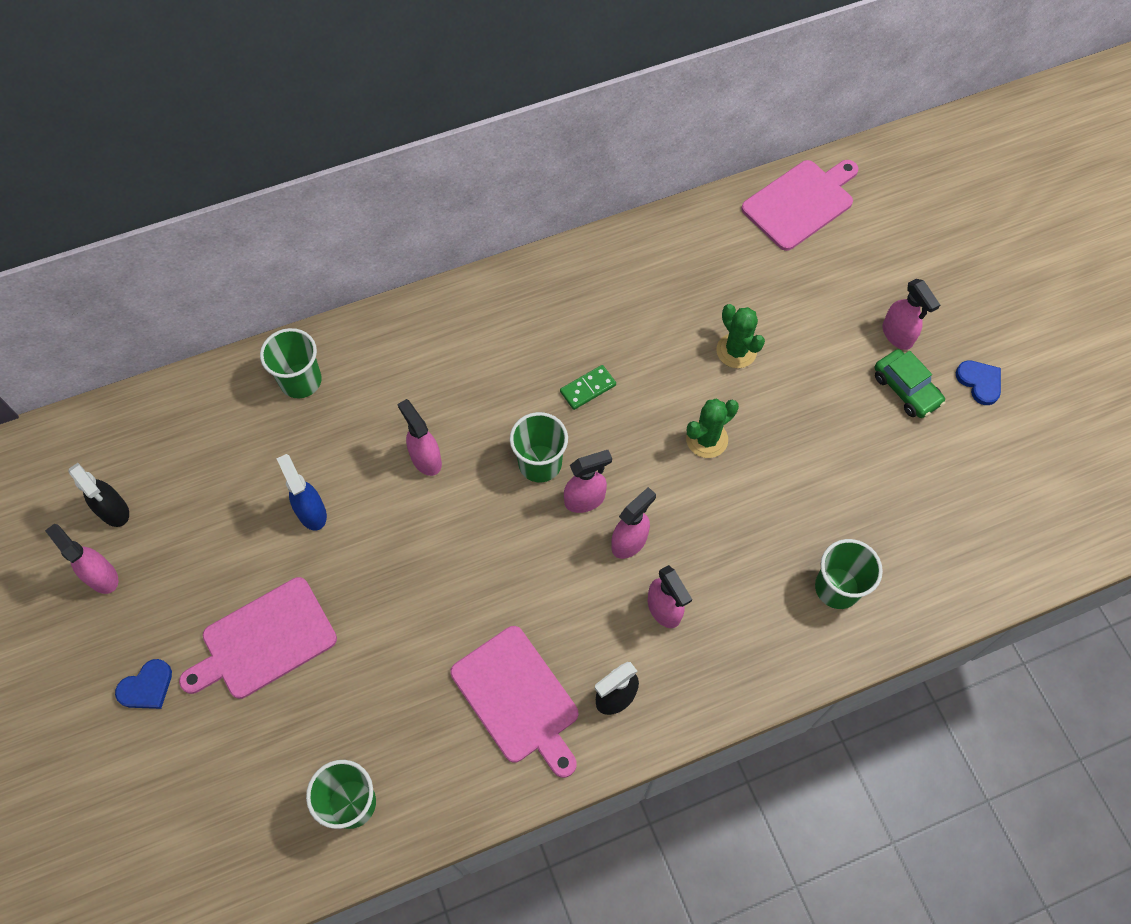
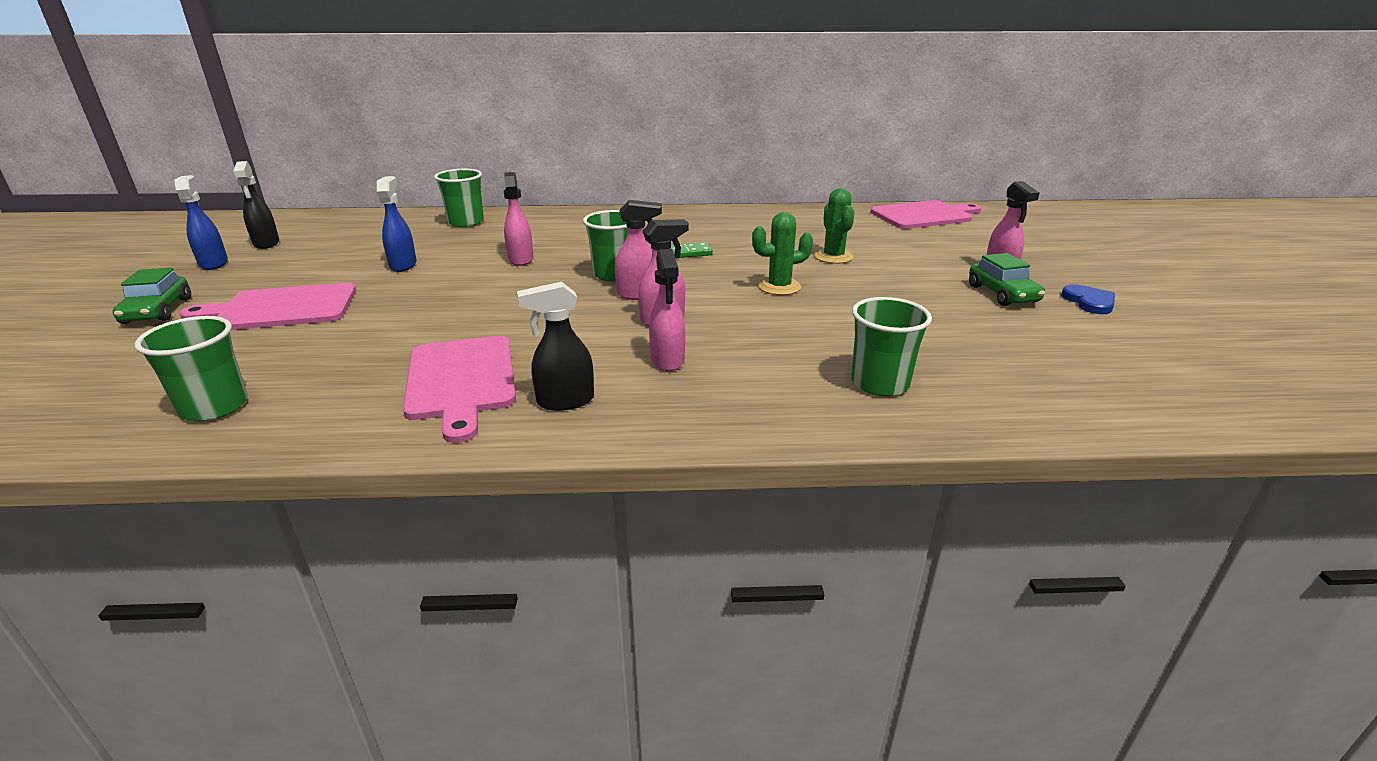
camera: 20 degrees right, 35 degrees down
(101, 576) = (214, 263): pink spray bottle -> blue spray bottle
(147, 687) = (157, 311): blue heart -> green car

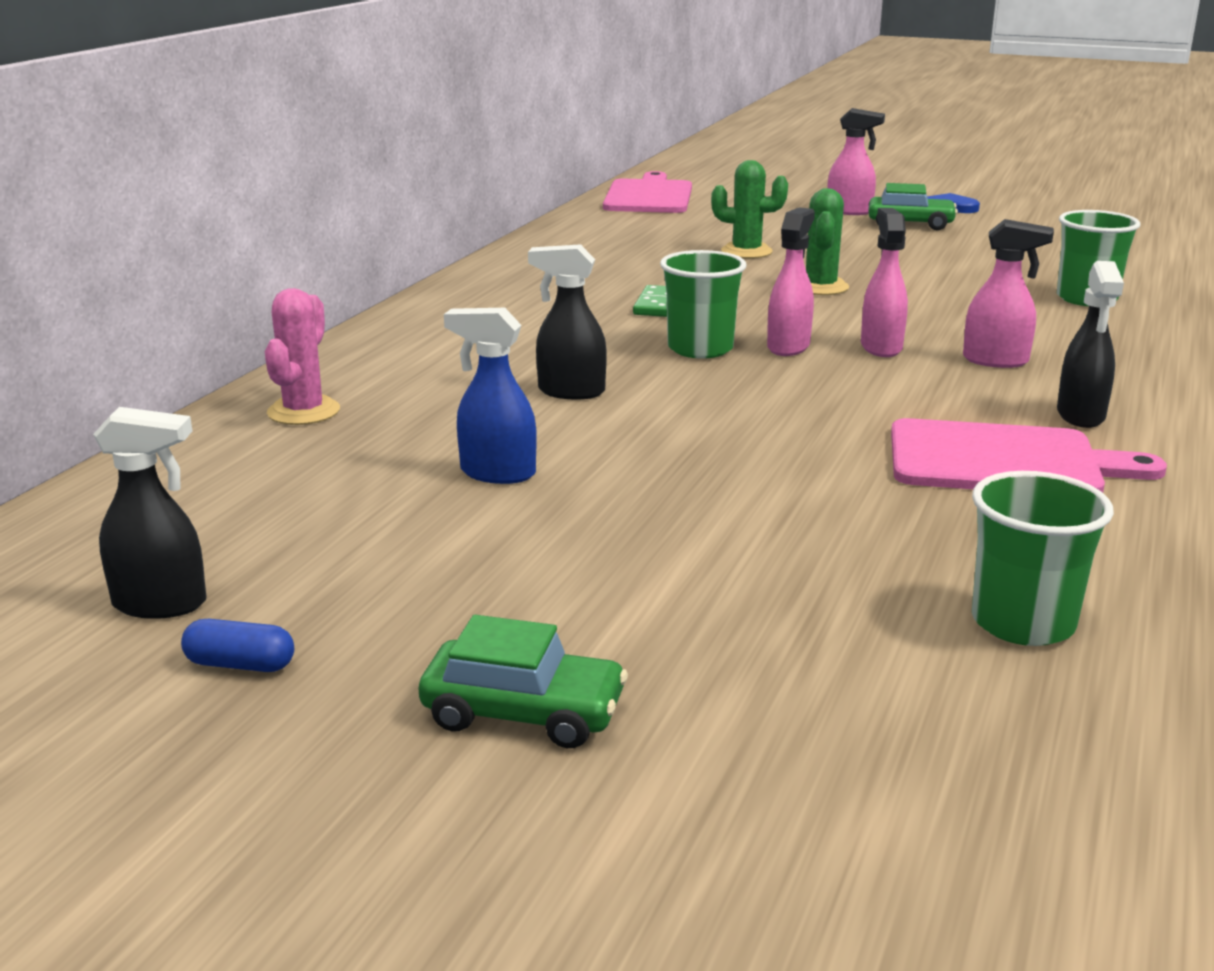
camera: 65 degrees left, 5 degrees down
(214, 263) = (240, 665): blue spray bottle -> blue capsule
(281, 308) = (628, 579): pink cutting board -> none
(466, 222) = (303, 412): green cup -> pink cactus
(521, 259) = (570, 392): pink spray bottle -> black spray bottle

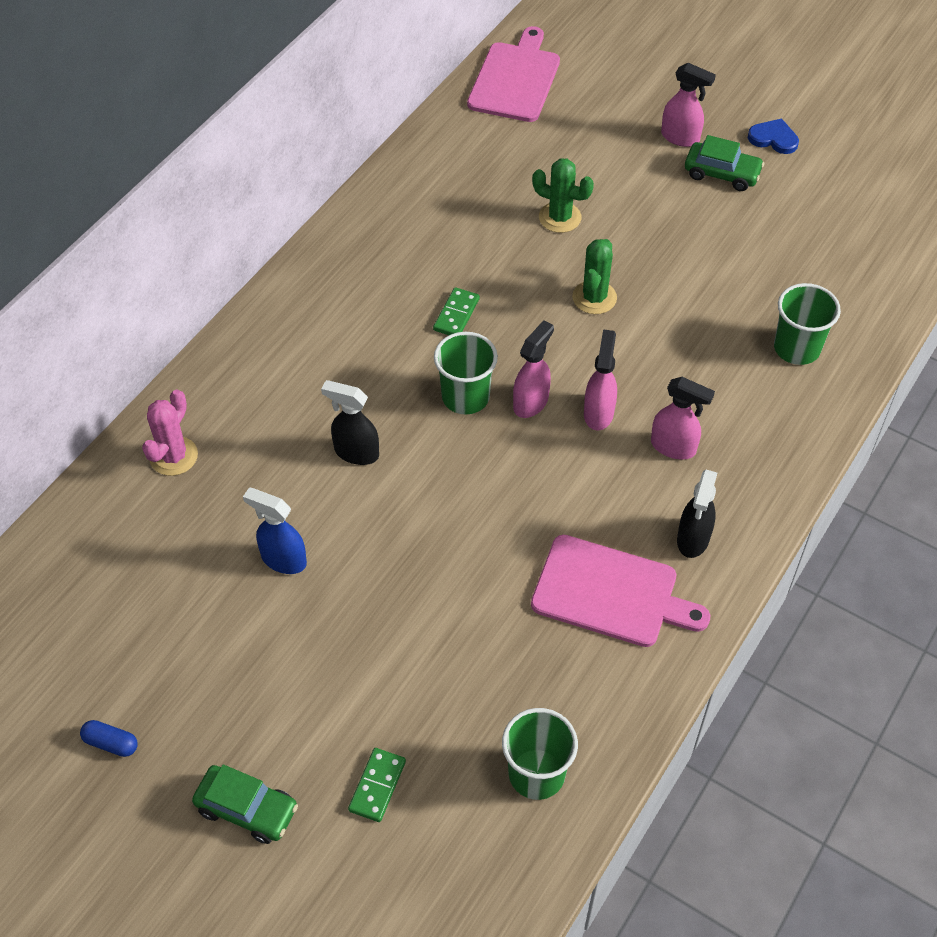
camera: 10 degrees right, 30 degrees up
(161, 604) = (73, 678): black spray bottle -> none
(756, 662) = (377, 786): none -> green domino

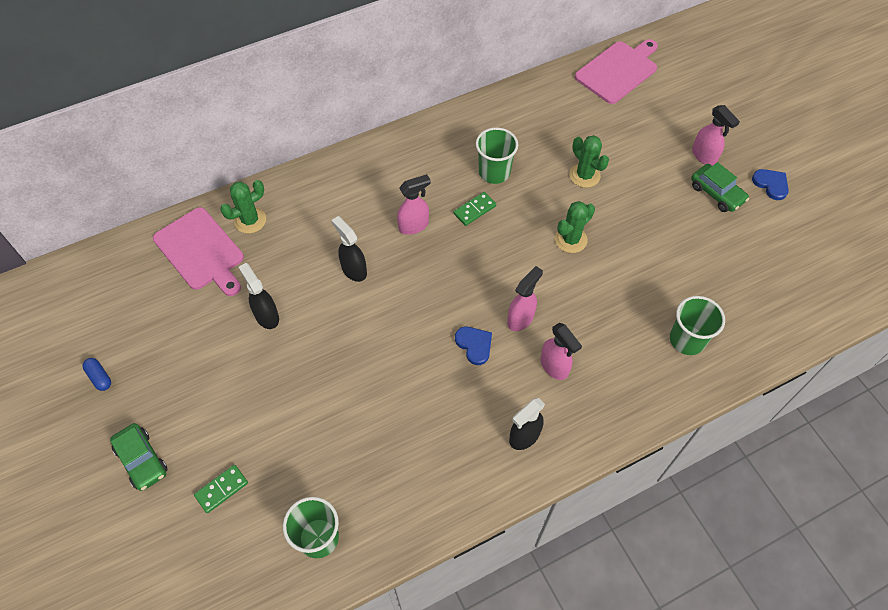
camera: 30 degrees right, 5 degrees up
(173, 456) = (250, 220): pink cactus -> green cactus
(283, 559) = (266, 316): blue spray bottle -> black spray bottle
(465, 397) = (443, 266): green cup -> green cup (494, 172)
(531, 402) = (482, 290): pink spray bottle -> pink spray bottle (414, 226)
(566, 468) = (474, 345): none -> blue heart
(611, 593) = (446, 444): pink cutting board -> pink cutting board (201, 251)

